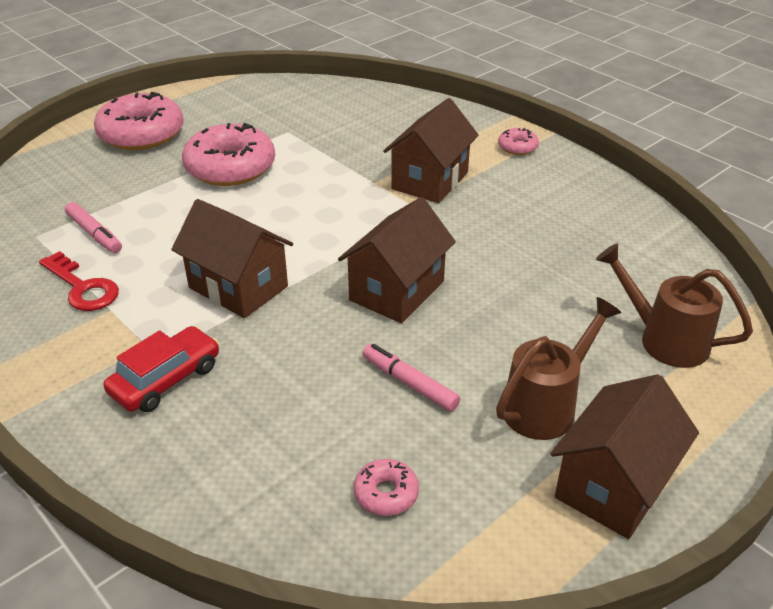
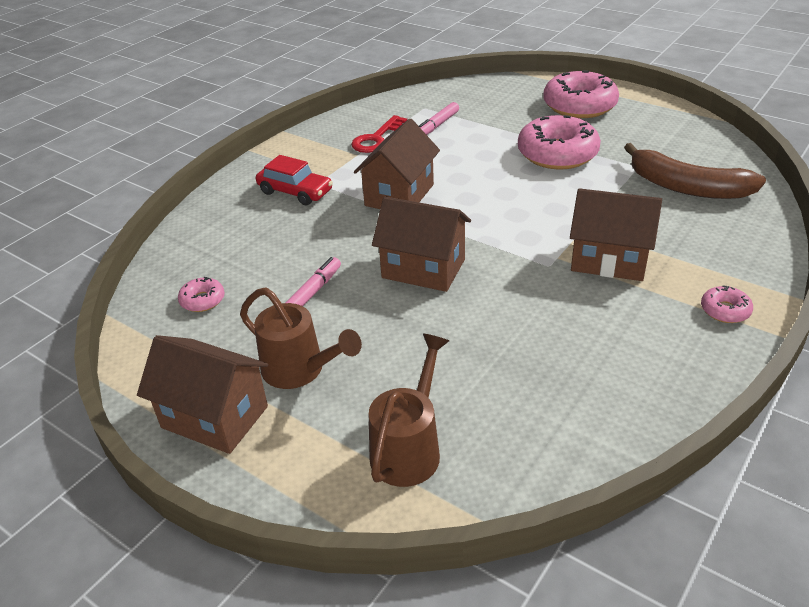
camera: 80 degrees right, 0 degrees up
(339, 118) = (686, 187): none -> brown banana

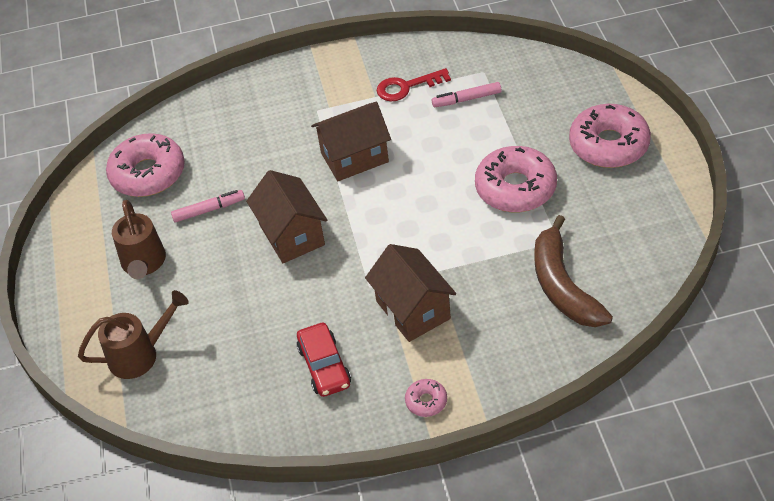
camera: 45 degrees right, 10 degrees up
(202, 300) = (148, 174): pink donut -> pink donut, size x2.19
(215, 417) = (75, 264): brown house -> none
(295, 192) = (293, 110): red car -> red car (324, 366)

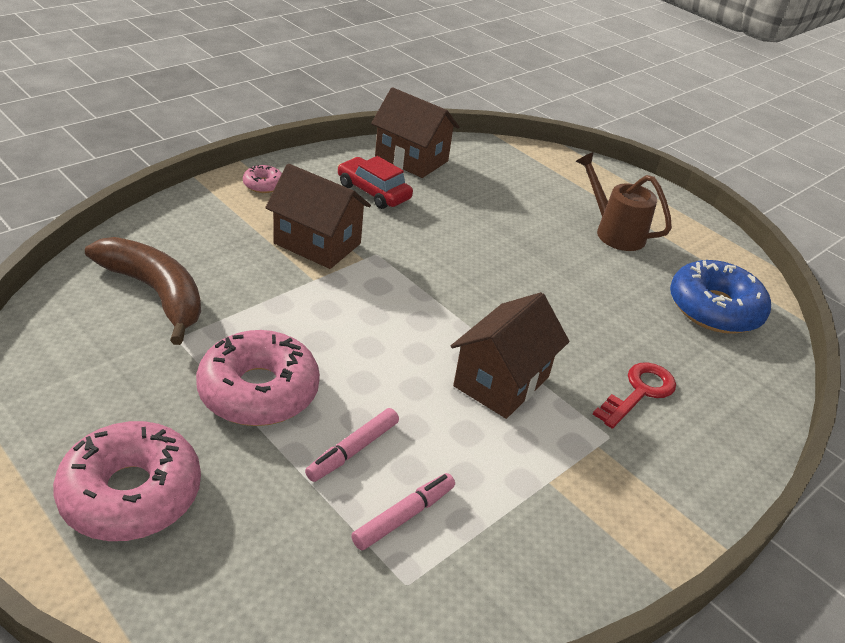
camera: 140 degrees right, 10 degrees down
(140, 354) = (539, 174): brown watering can -> none
(148, 174) = (714, 308): pink donut -> blue donut
(209, 210) = (608, 287): pink marker -> pink marker (353, 450)
(292, 235) = (497, 282): brown house -> brown house (411, 159)
(406, 87) = (514, 512): red key -> red key (639, 392)

